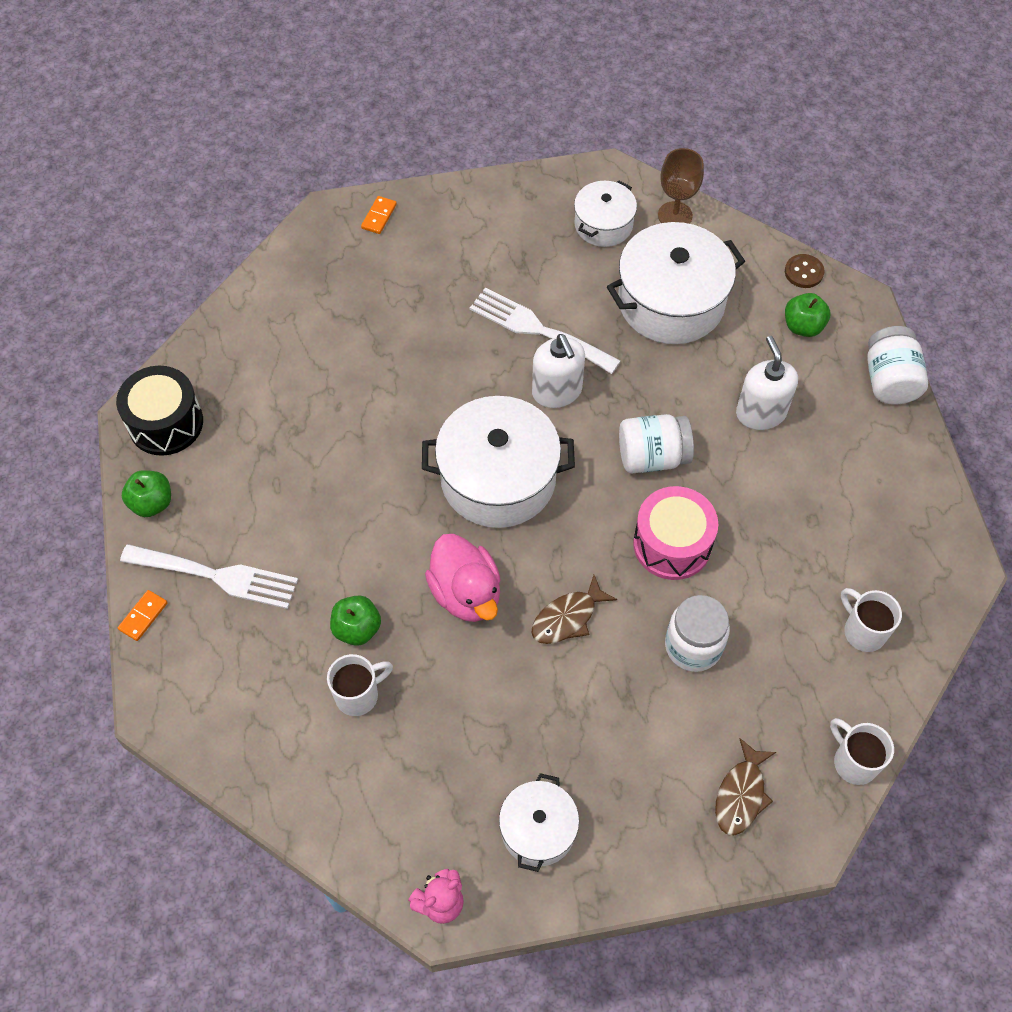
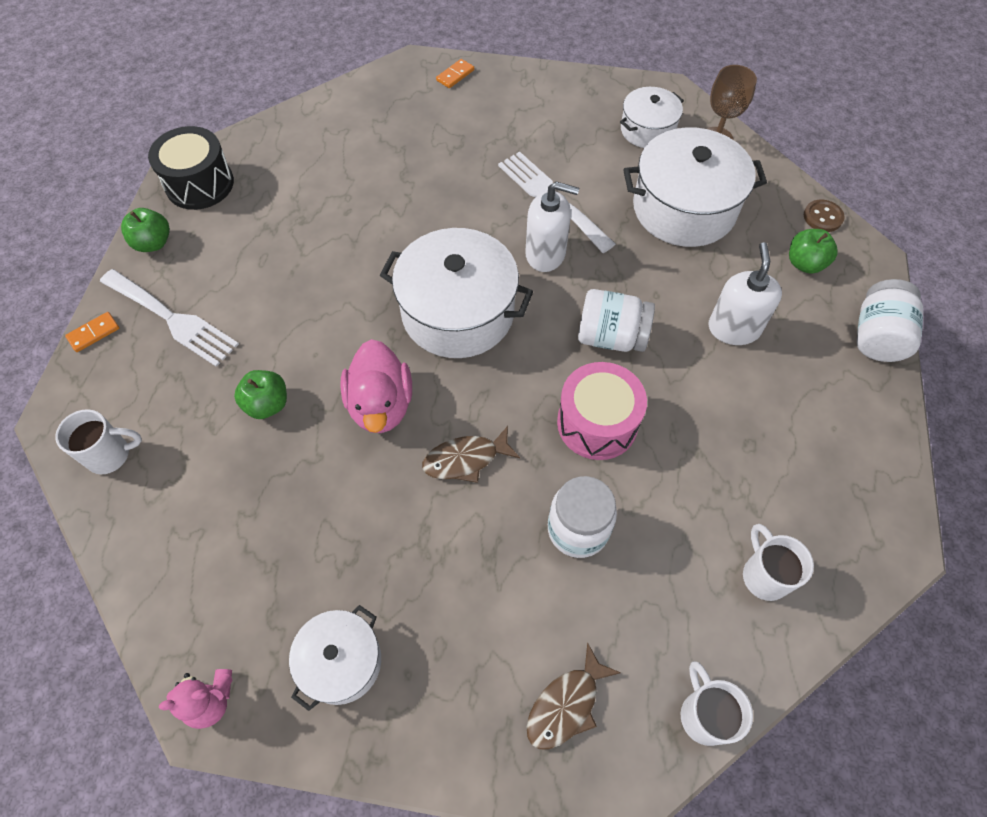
camera: 20 degrees right, 0 degrees up
(358, 695) = (238, 465): white mug -> white mug (110, 455)
(557, 391) = (545, 254): white soap dispenser -> white soap dispenser turned 75 degrees counterclockwise

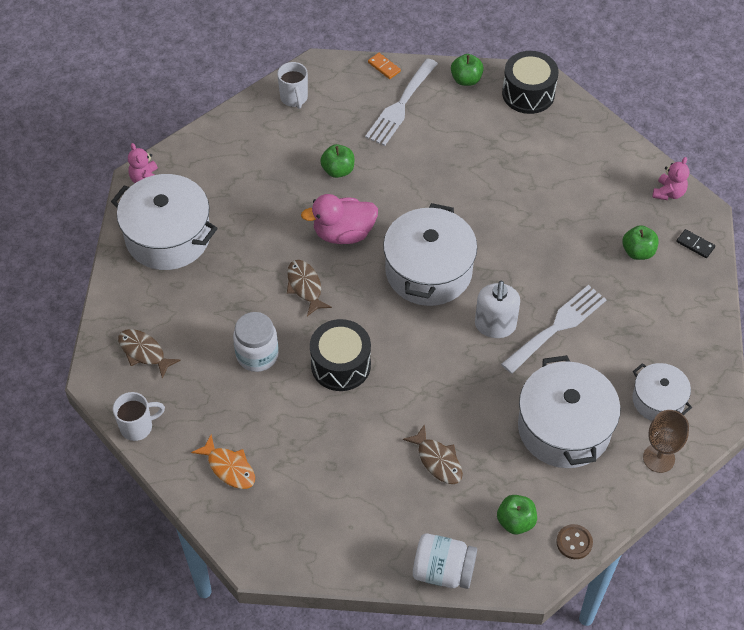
camera: 85 degrees right, 5 degrees down
(341, 662) = (168, 236): white pot -> white pot, size x1.77
(382, 85) = (668, 193): none -> pink teddy bear
(455, 75) = (695, 245): orange domino -> black domino
(457, 119) = (638, 252): none -> green apple
(597, 423) = (341, 365): pink drum -> black drum
(611, 337) = (418, 373): white jar -> none
(733, 328) = (437, 460): white soap dispenser -> brown fish
(764, 575) = (229, 467): white mug -> orange fish

